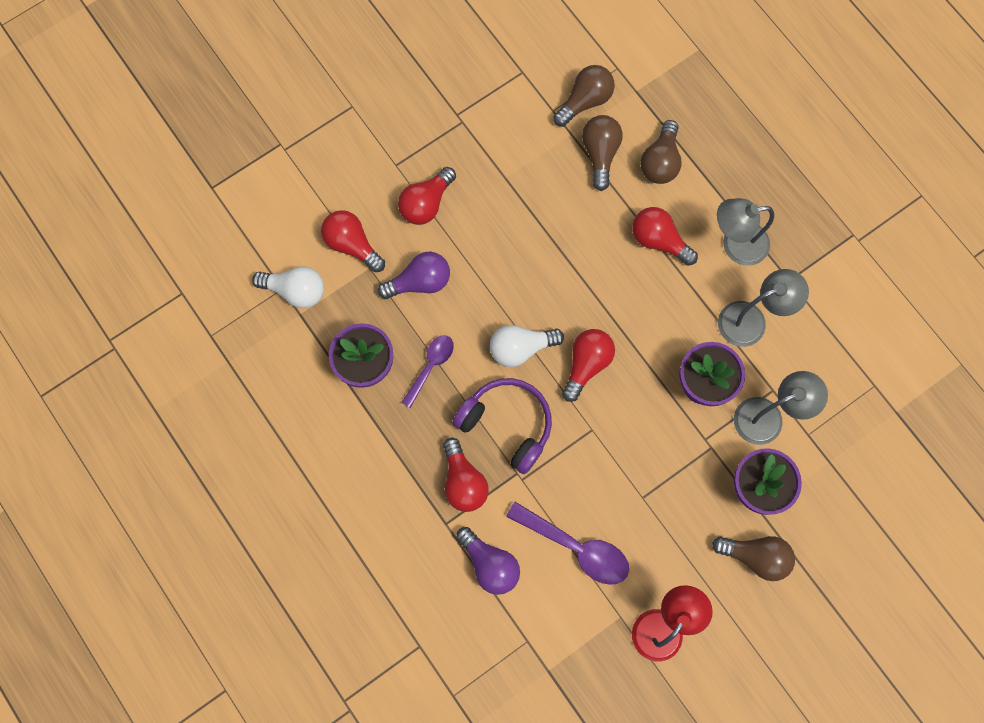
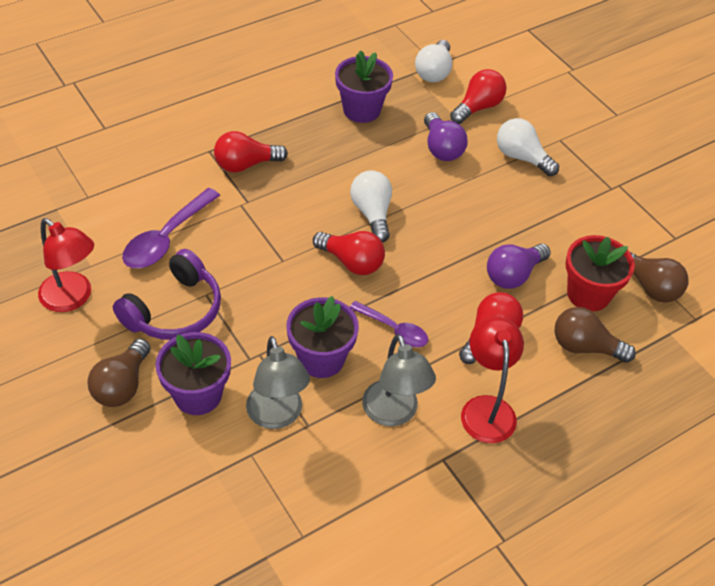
camera: 90 degrees right, 25 degrees down
(426, 203) = (522, 157): red light bulb -> white light bulb
(431, 366) = (358, 150): purple spoon -> purple spoon (394, 330)
(489, 564) = (165, 176): purple light bulb -> purple light bulb (513, 275)
(507, 425) = (296, 198): purple headphones -> purple headphones (174, 310)
(600, 154) = (588, 294): brown light bulb -> red flower pot
(735, 245) = (486, 408): grey lamp -> red lamp

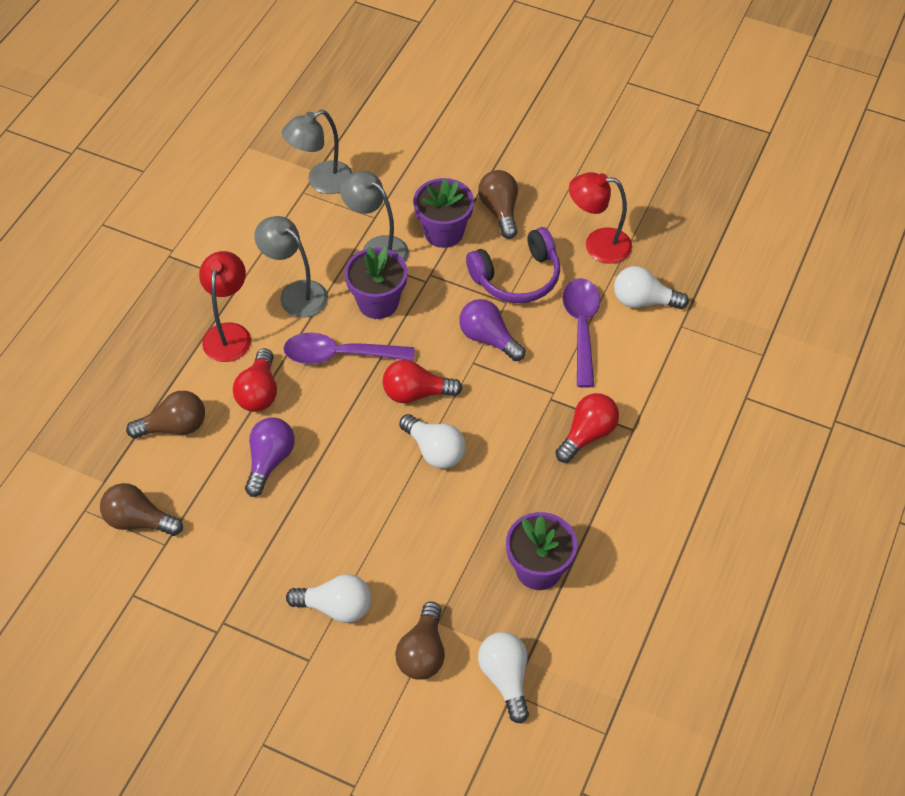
camera: 150 degrees right, 5 degrees up
(93, 230) = (643, 301): none -> white light bulb
(174, 310) = (517, 277): purple headphones -> purple headphones turned 120 degrees counterclockwise
(272, 537) = (321, 182): none -> grey lamp
(394, 330) = (339, 355): purple spoon -> purple spoon, size x1.57
(441, 148) = (424, 568): purple light bulb -> purple light bulb (488, 339)
(478, 107) = (423, 652): red light bulb -> brown light bulb
(486, 408) = (229, 333): red lamp -> red lamp turned 135 degrees counterclockwise
(588, 294) = (193, 480): red flower pot -> none

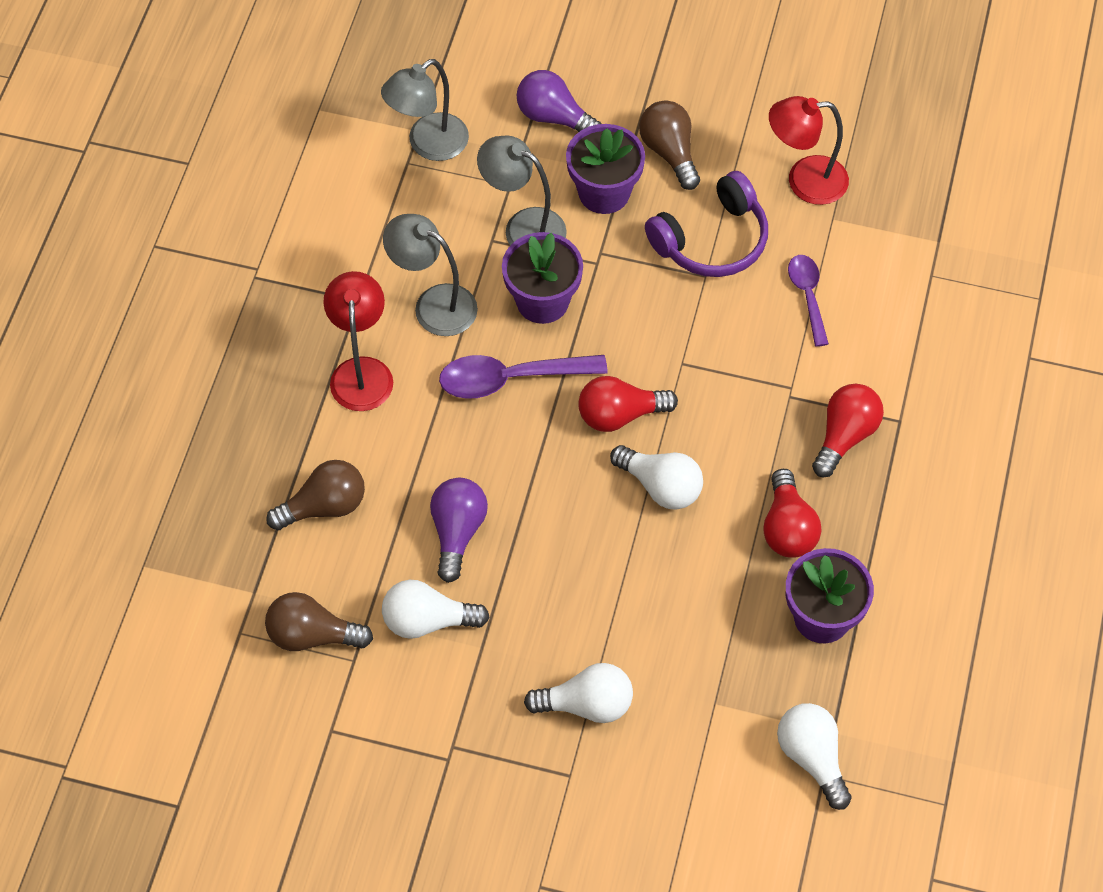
camera: 10 degrees left, 5 degrees up
(259, 392) = (420, 444): red light bulb -> red light bulb (787, 528)
(423, 652) = (705, 743): brown light bulb -> none
(488, 339) = (694, 328): purple light bulb -> purple light bulb (554, 117)
(581, 327) = (808, 296): purple spoon -> purple spoon, size x0.64
(643, 301) = (878, 249): white light bulb -> white light bulb (428, 621)

